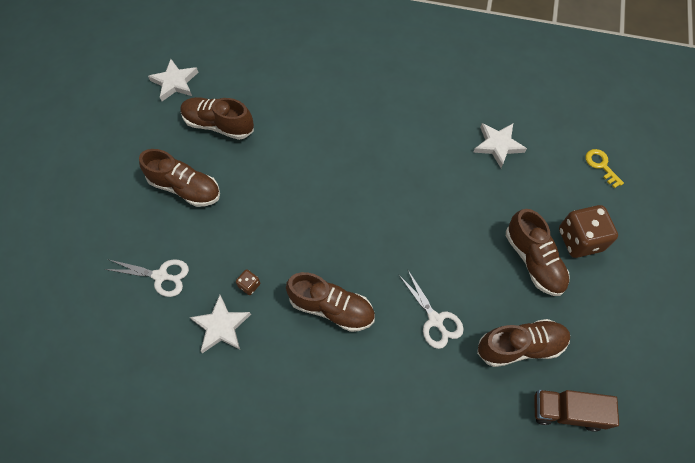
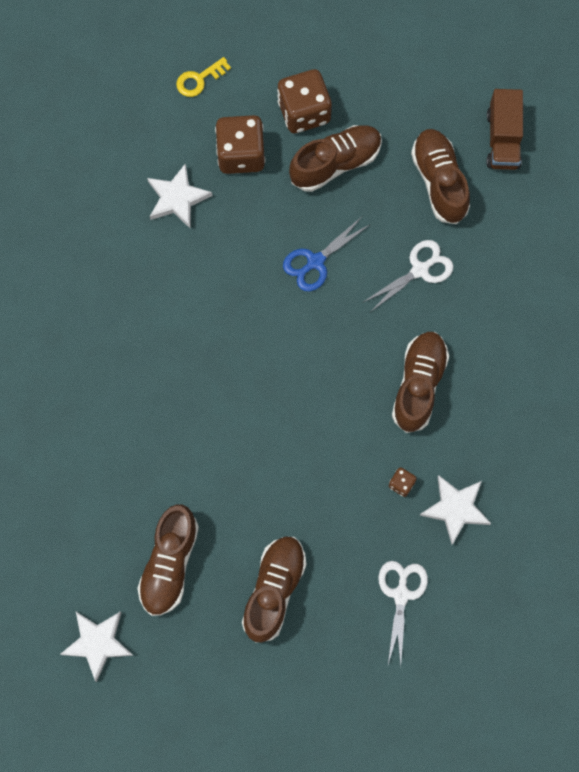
camera: 95 degrees left, 10 degrees up
(444, 237) = (315, 262): none -> blue scissors
(537, 190) = (241, 154): none -> brown dice

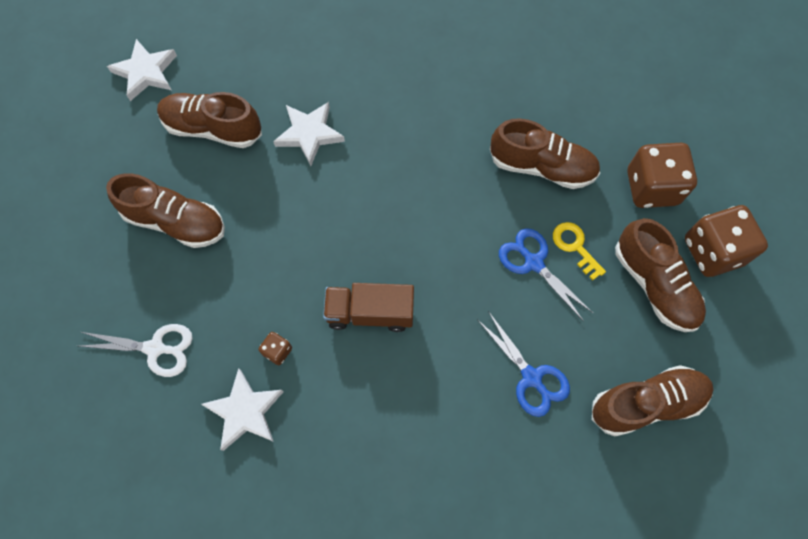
camera: 90 degrees right, 5 degrees down
(177, 198) = (594, 128): white star -> white star (309, 134)
(199, 79) = (733, 146): yellow key -> yellow key (575, 247)
(418, 385) = (392, 373): brown shoe -> brown shoe (542, 167)
(420, 270) = (531, 377): white scissors -> blue scissors
(502, 139) = (714, 486): brown truck -> brown truck (370, 313)

